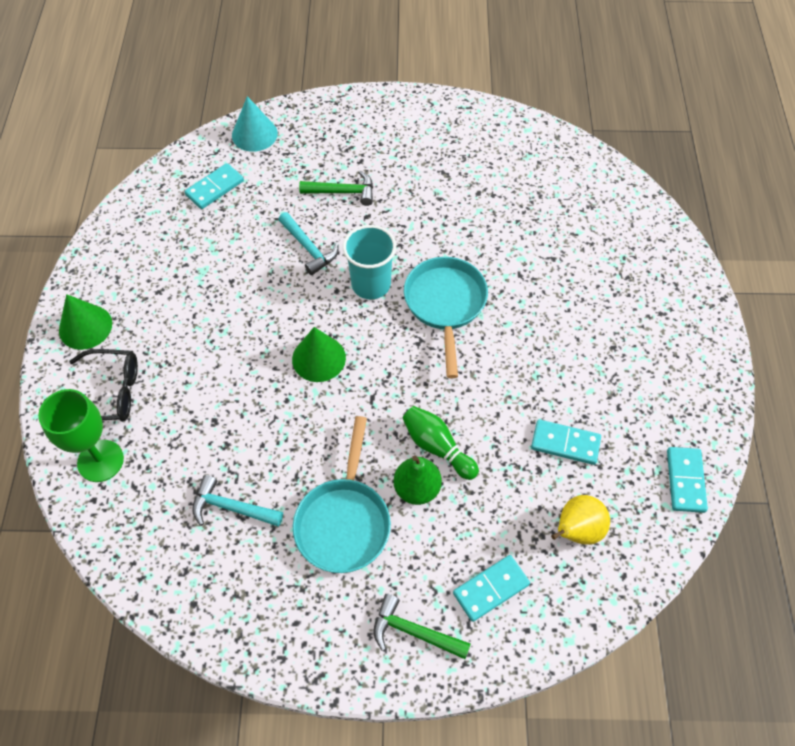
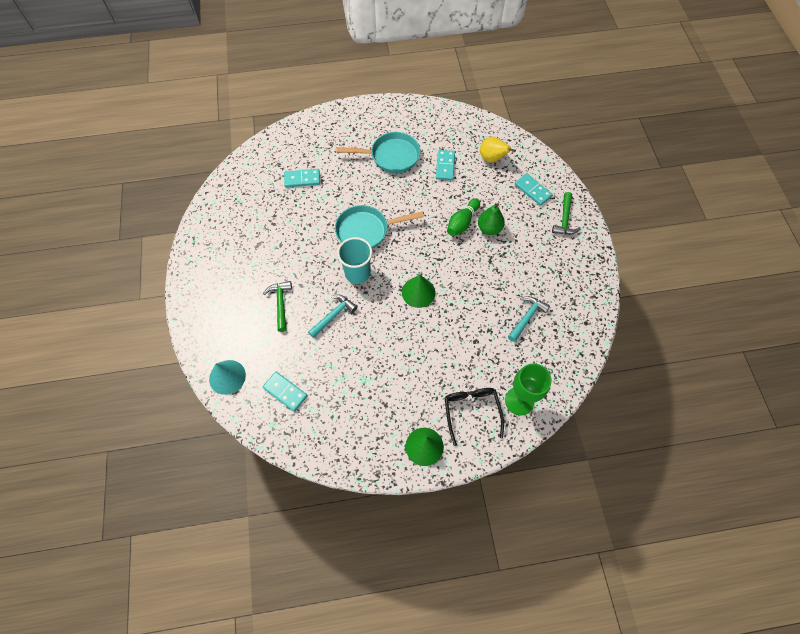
camera: 100 degrees left, 5 degrees up
(231, 507) = (527, 317): turquoise hammer -> turquoise hammer turned 150 degrees counterclockwise
(344, 522) = (518, 259): turquoise pan -> turquoise pan (391, 156)
(685, 481) = (453, 118): turquoise domino -> turquoise domino (302, 179)

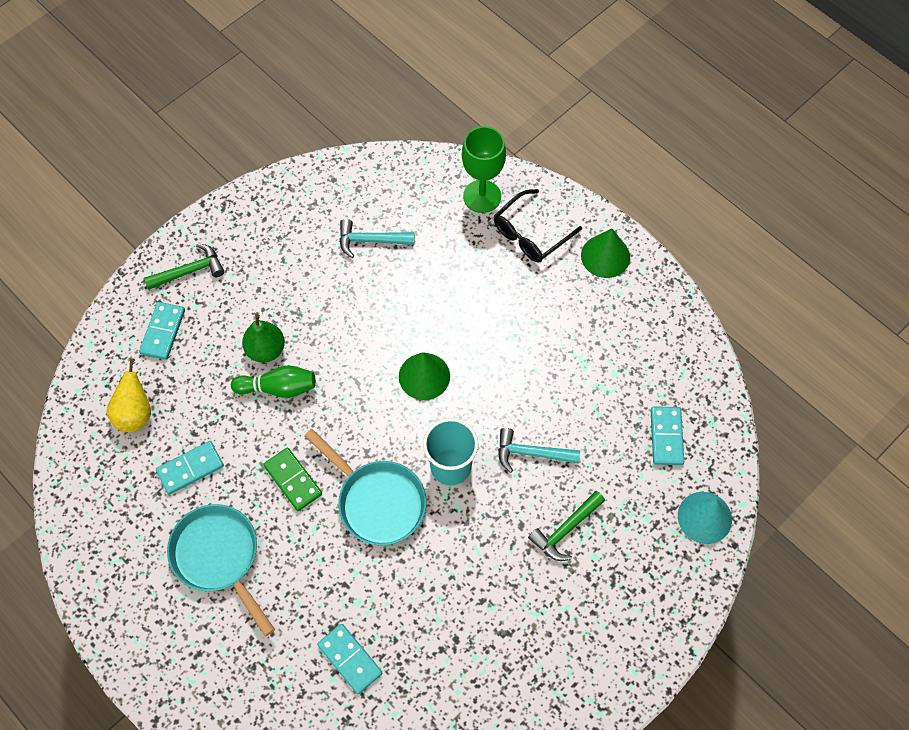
camera: 125 degrees left, 0 degrees up
(406, 203) = (293, 480): none -> green domino

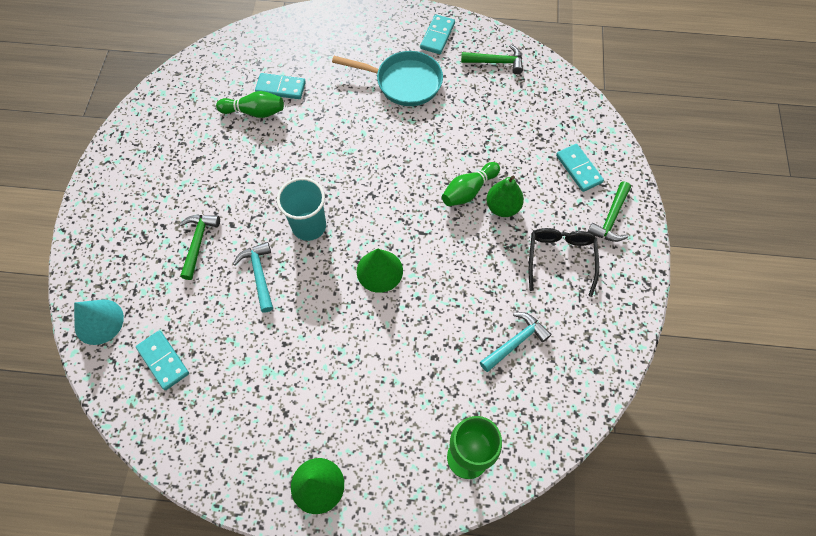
camera: 140 degrees right, 0 degrees up
(104, 504) = (496, 62): none -> green hammer
(135, 414) = (536, 114): yellow pear -> none
(190, 469) = (470, 111): turquoise domino -> turquoise domino (437, 36)
(293, 480) = (403, 147): green domino -> none
(377, 501) = (338, 173): turquoise pan -> none
(402, 648) = (255, 112): none -> green bowling pin
(531, 233) = (397, 454): black glasses -> black glasses (560, 259)
(531, 453) = (259, 274): turquoise hammer -> turquoise hammer turned 75 degrees counterclockwise

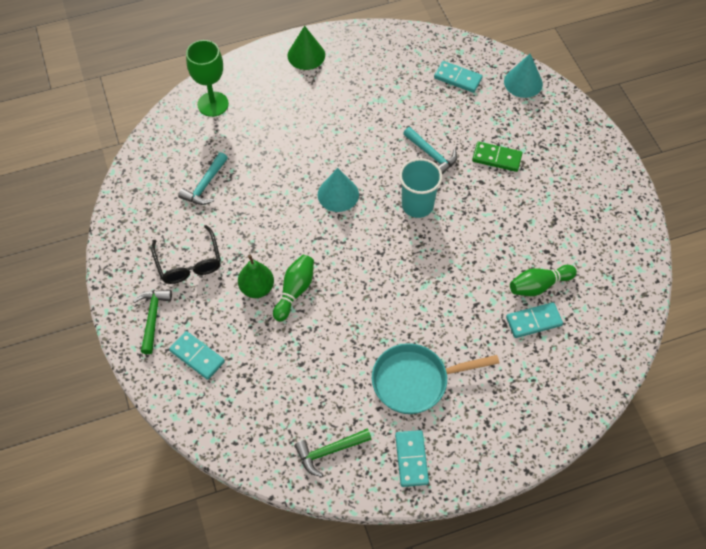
camera: 155 degrees right, 5 degrees down
(198, 243) = (496, 158): green hammer -> green domino
(379, 271) = (338, 194): green cone -> turquoise cone

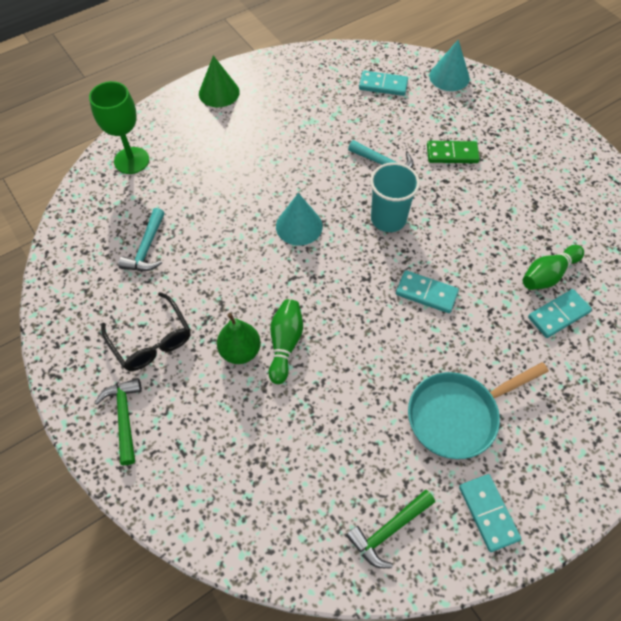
camera: 15 degrees left, 0 degrees up
(197, 356) = (192, 451): turquoise domino -> turquoise domino (426, 293)

